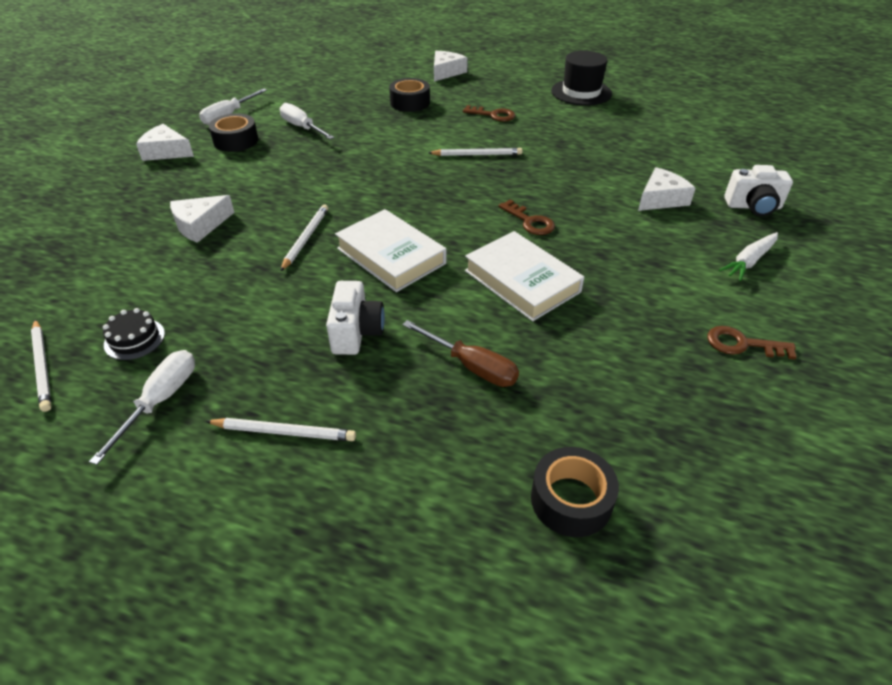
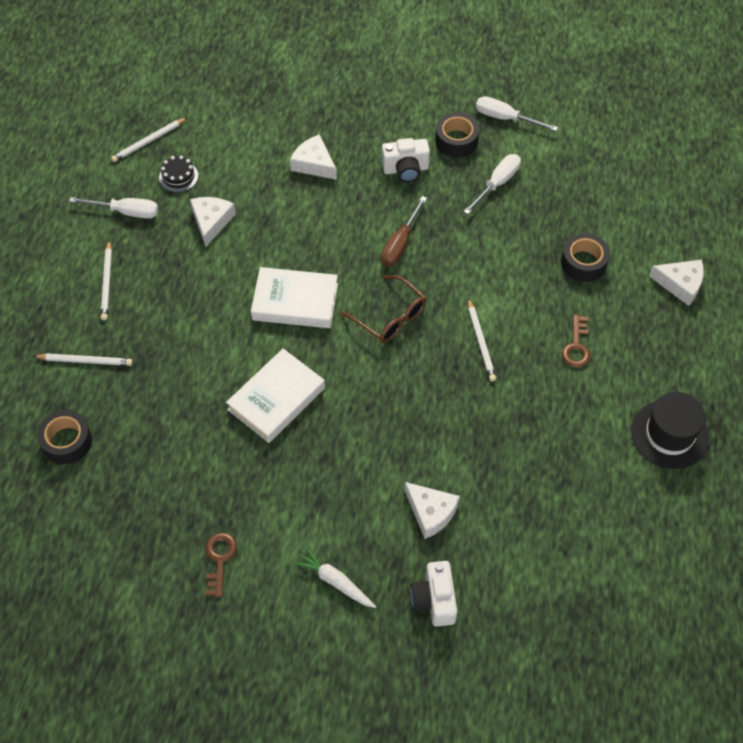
camera: 80 degrees right, 15 degrees up
(166, 152) = (423, 98): white cheese -> white cheese (211, 222)
(305, 239) = (308, 238): white pencil -> white pencil (85, 361)
(356, 332) = (200, 299): white camera -> white camera (405, 169)
(391, 256) = (295, 302): white book -> white book turned 60 degrees clockwise
(433, 198) = (390, 317): none -> brown glasses
(471, 366) = (174, 375): brown screwdriver -> brown screwdriver (400, 243)
(529, 221) = (366, 398): brown key -> none

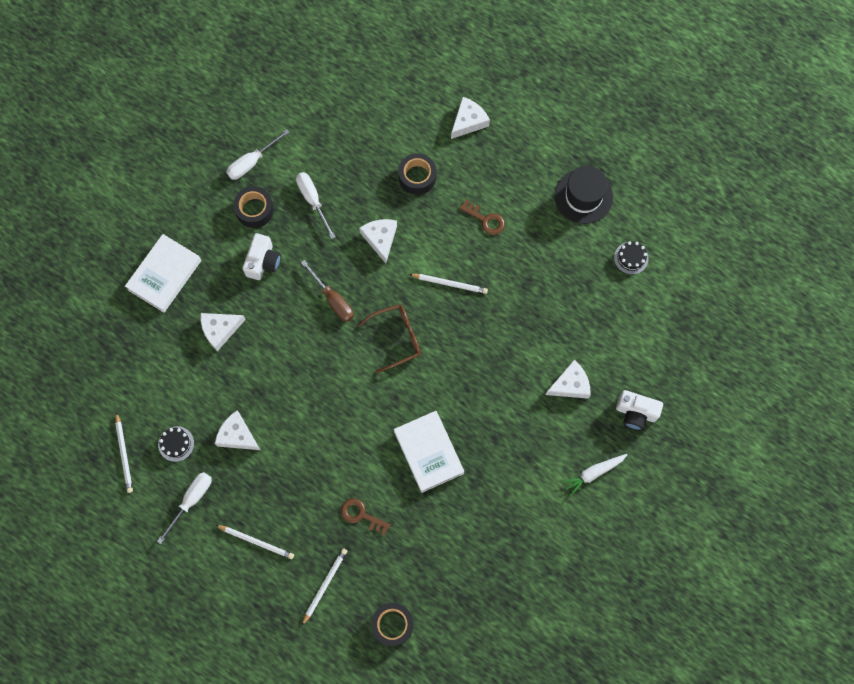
camera: 65 degrees left, 15 degrees up
(219, 559) = (542, 547): brown key -> brown key (361, 515)
(295, 302) = (348, 402): white book -> white book (164, 275)
(492, 258) = (380, 239): none -> white cheese
(626, 517) = (631, 258): none -> black cake

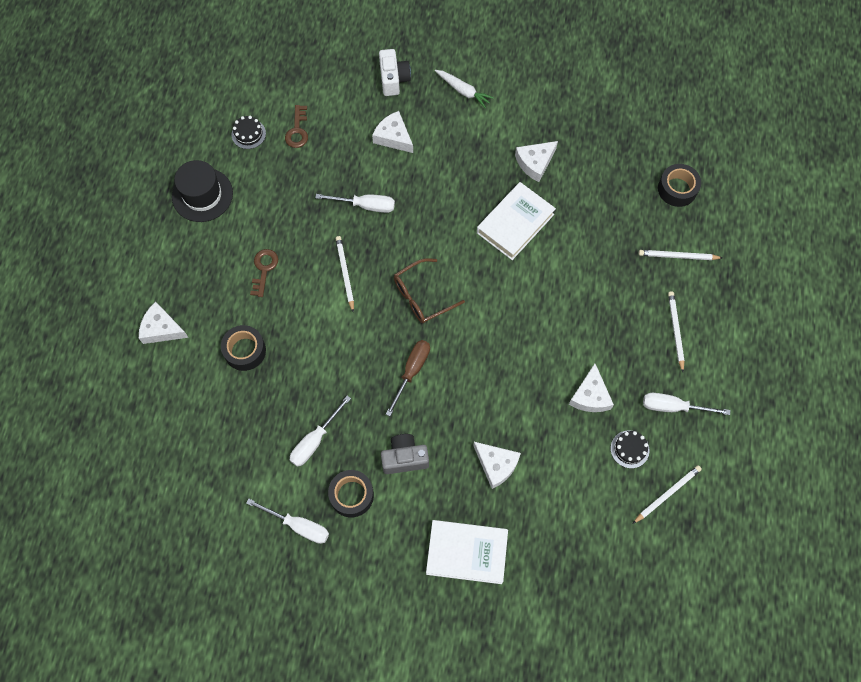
camera: 115 degrees left, 5 degrees down
(263, 262) = (404, 458): white camera -> grey camera
(361, 515) = (601, 254): brown key -> brown key (297, 130)
(380, 239) = (327, 356): white cheese -> white cheese (535, 163)
(397, 338) = (422, 296): brown glasses -> brown glasses turned 75 degrees counterclockwise
(509, 328) = (365, 205): none -> white screwdriver

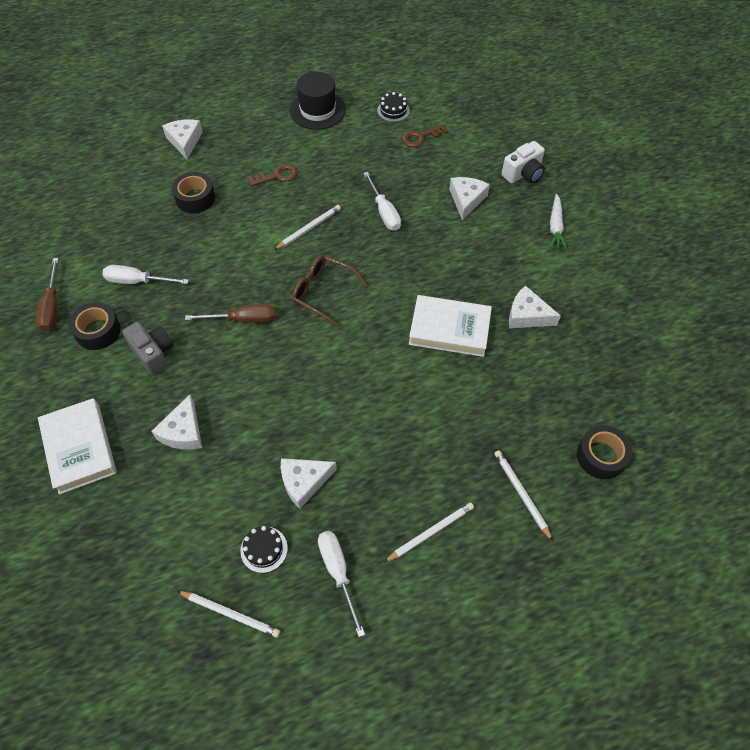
camera: 60 degrees right, 10 degrees down
(298, 525) = (52, 306): white screwdriver -> brown screwdriver

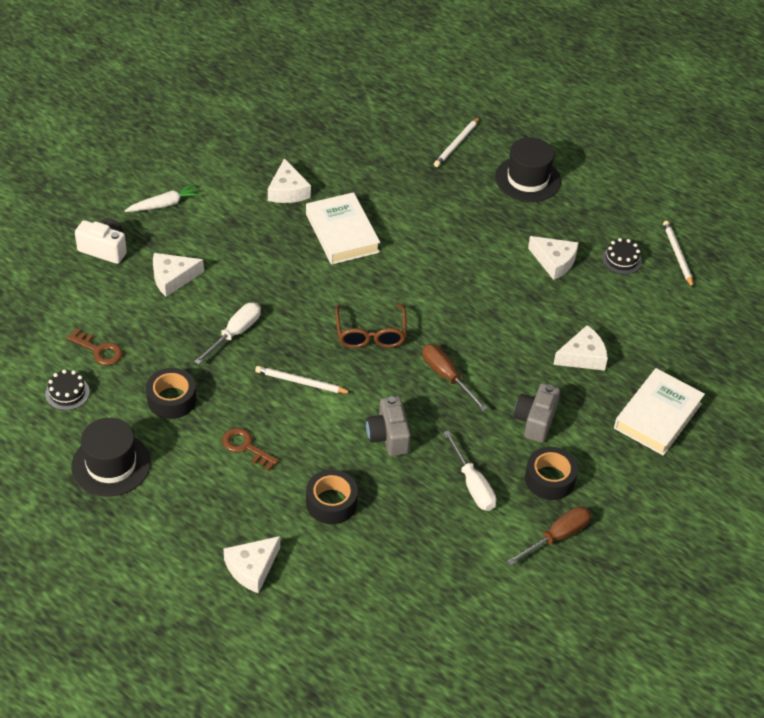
camera: 125 degrees left, 10 degrees down
(220, 254) = (388, 436): none -> grey camera
(338, 572) = (599, 214): white screwdriver -> none
(430, 532) = (527, 179): white pencil -> black hat
(601, 456) = (389, 113): black tape -> black tape (171, 399)

